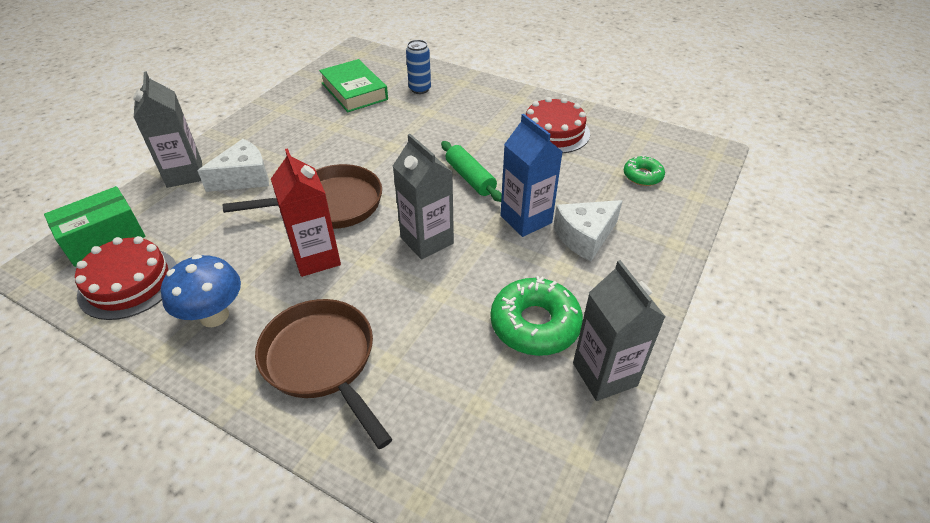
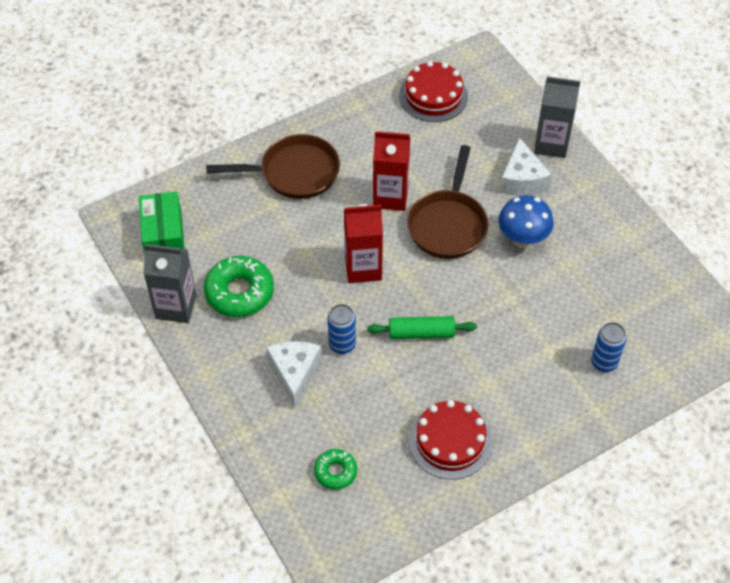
camera: 120 degrees right, 10 degrees up
(104, 239) = (491, 89): green box -> green box (164, 235)
(214, 316) = (370, 131): blue mushroom -> blue mushroom (522, 239)
(354, 91) = (631, 303): green book -> none
(427, 240) = (363, 268): grey carton -> red carton
(526, 219) = (342, 345): blue carton -> blue can

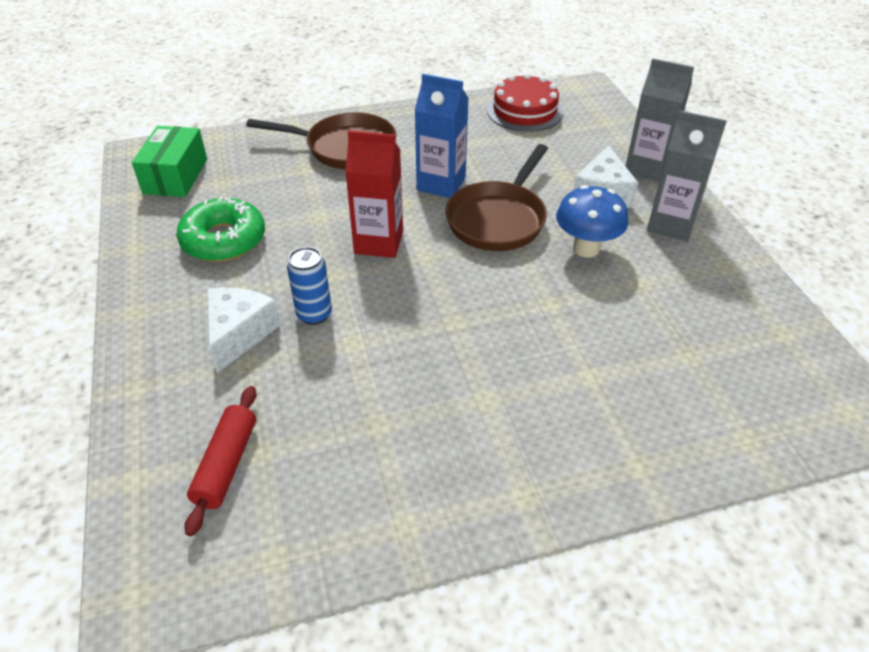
camera: 15 degrees right, 10 degrees down
(176, 307) = (144, 240): grey carton -> grey carton (671, 224)
(335, 472) = (226, 464): green donut -> red rolling pin
(390, 197) = (441, 184): red carton -> blue carton
(421, 333) = (420, 321): green rolling pin -> none
(450, 441) = (405, 461): red cake -> none
(604, 363) = (662, 406): blue can -> none

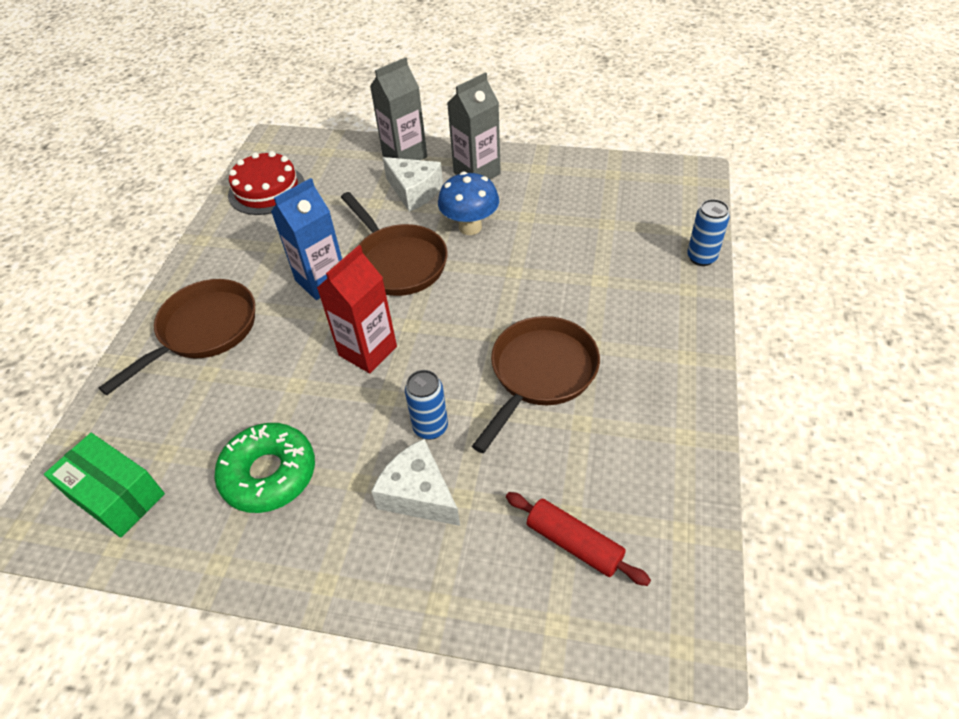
camera: 60 degrees left, 5 degrees up
(422, 370) = (540, 373): none -> brown pan
(708, 465) = (701, 258): none -> blue can

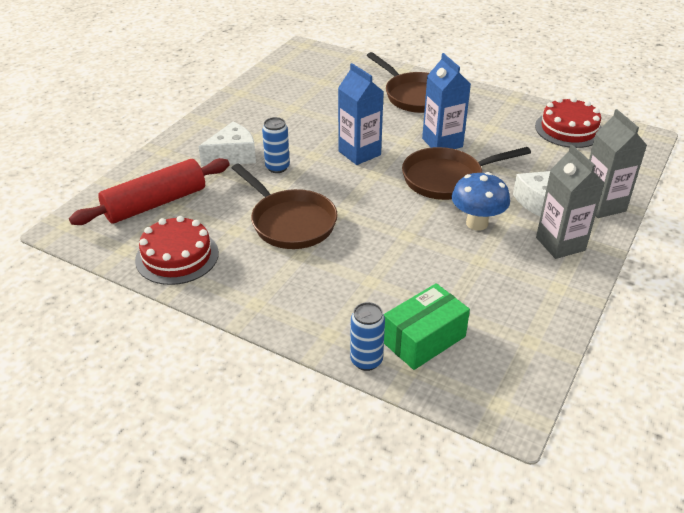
camera: 105 degrees right, 10 degrees down
(116, 495) = (305, 68): green box -> green box (423, 339)
(269, 474) = (285, 110): green donut -> none
(368, 351) = (359, 153): red carton -> blue carton
(574, 543) = (155, 203): red rolling pin -> red rolling pin, size x1.61
(661, 463) = (177, 256): none -> red cake

